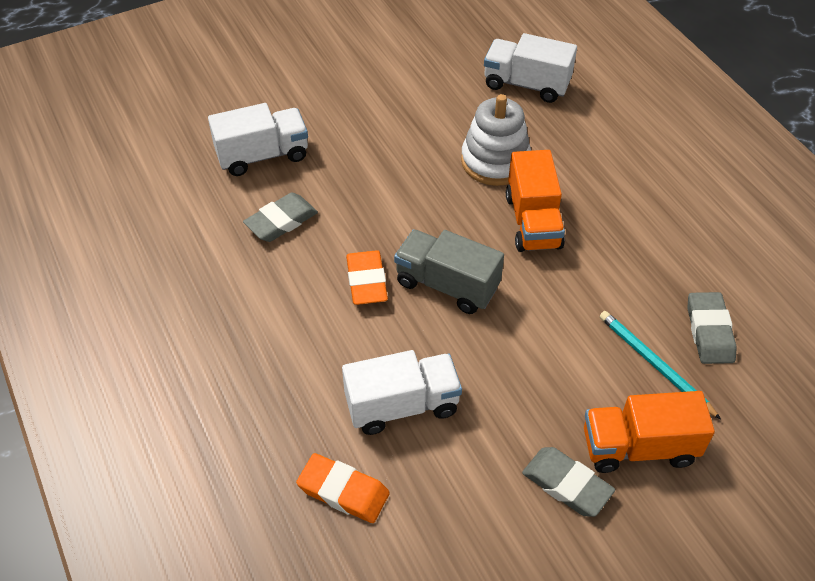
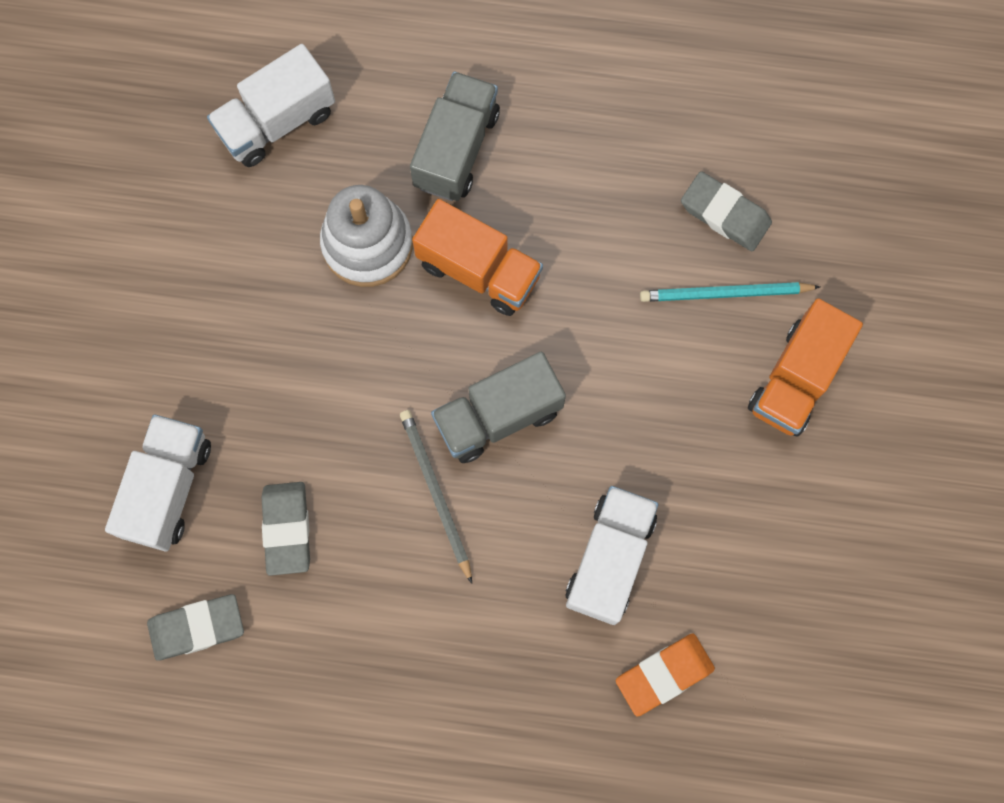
camera: 55 degrees left, 25 degrees up
(366, 281) = (436, 493): orange eraser -> grey pencil
(567, 484) = (789, 470): grey eraser -> grey eraser (197, 627)
(597, 169) = (456, 149): none -> grey truck

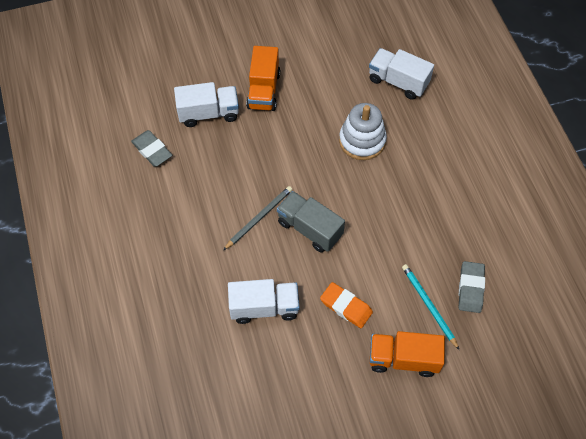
camera: 65 degrees right, 15 degrees down
(287, 529) = (212, 165): grey eraser -> none
(456, 149) = (430, 156): grey truck -> none
(479, 270) = (376, 191): orange truck -> orange truck (263, 90)
(664, 674) = (218, 357): orange eraser -> orange eraser (346, 307)

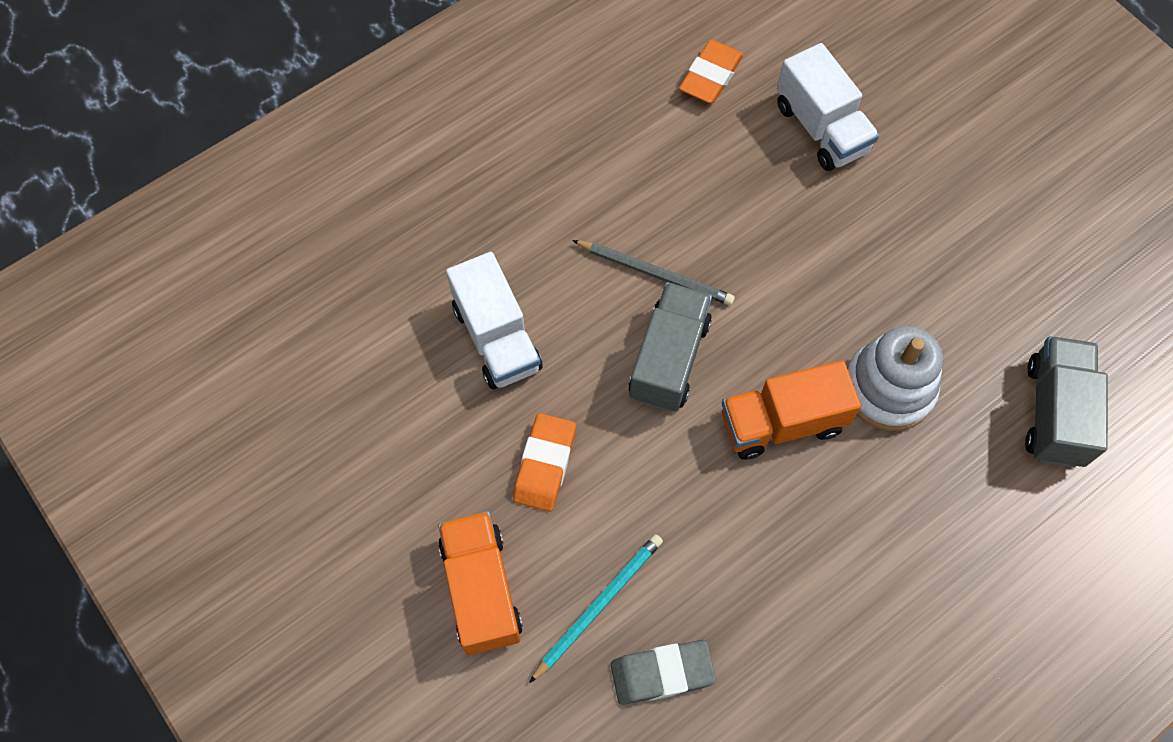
camera: 70 degrees right, 5 degrees up
(152, 150) = (711, 76): grey eraser -> orange eraser
(263, 90) = (911, 194): orange truck -> orange truck (782, 423)
(398, 82) = (1054, 412): white truck -> grey truck

